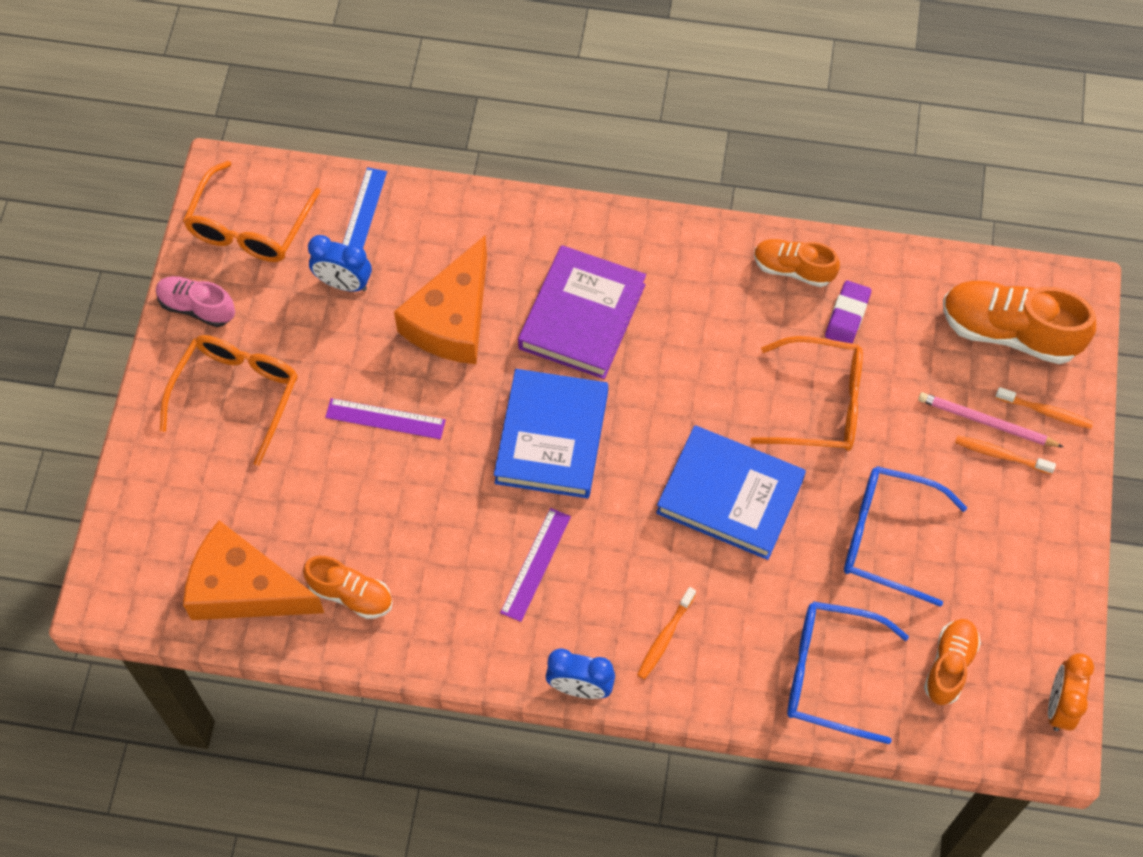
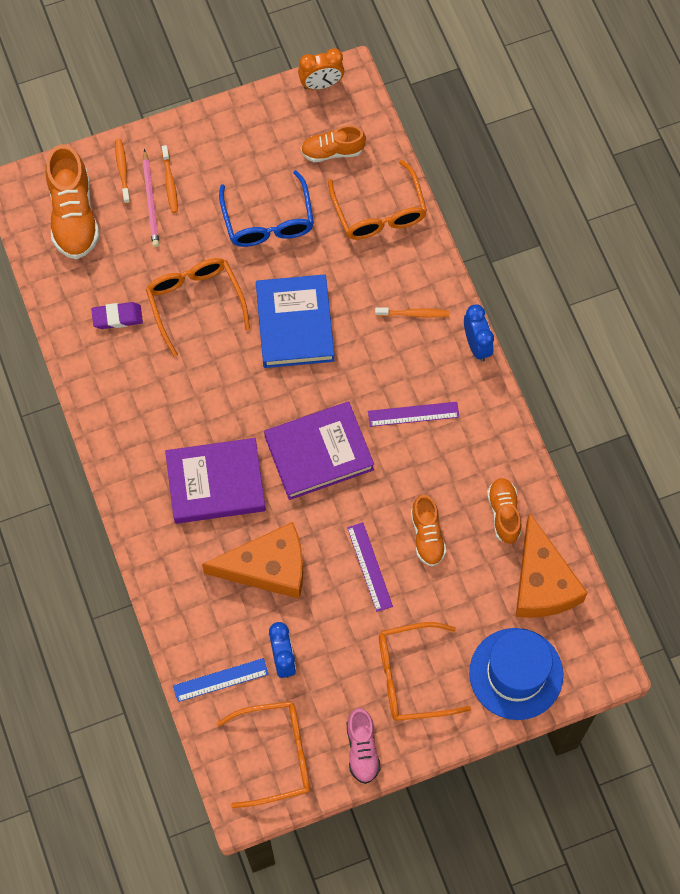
camera: 120 degrees left, 5 degrees up
(164, 500) = (516, 674): none -> blue hat
(552, 437) = (319, 453): blue book -> purple book
(793, 269) = (99, 368): orange shoe -> orange shoe (427, 536)
(830, 674) = (379, 212): blue glasses -> orange glasses

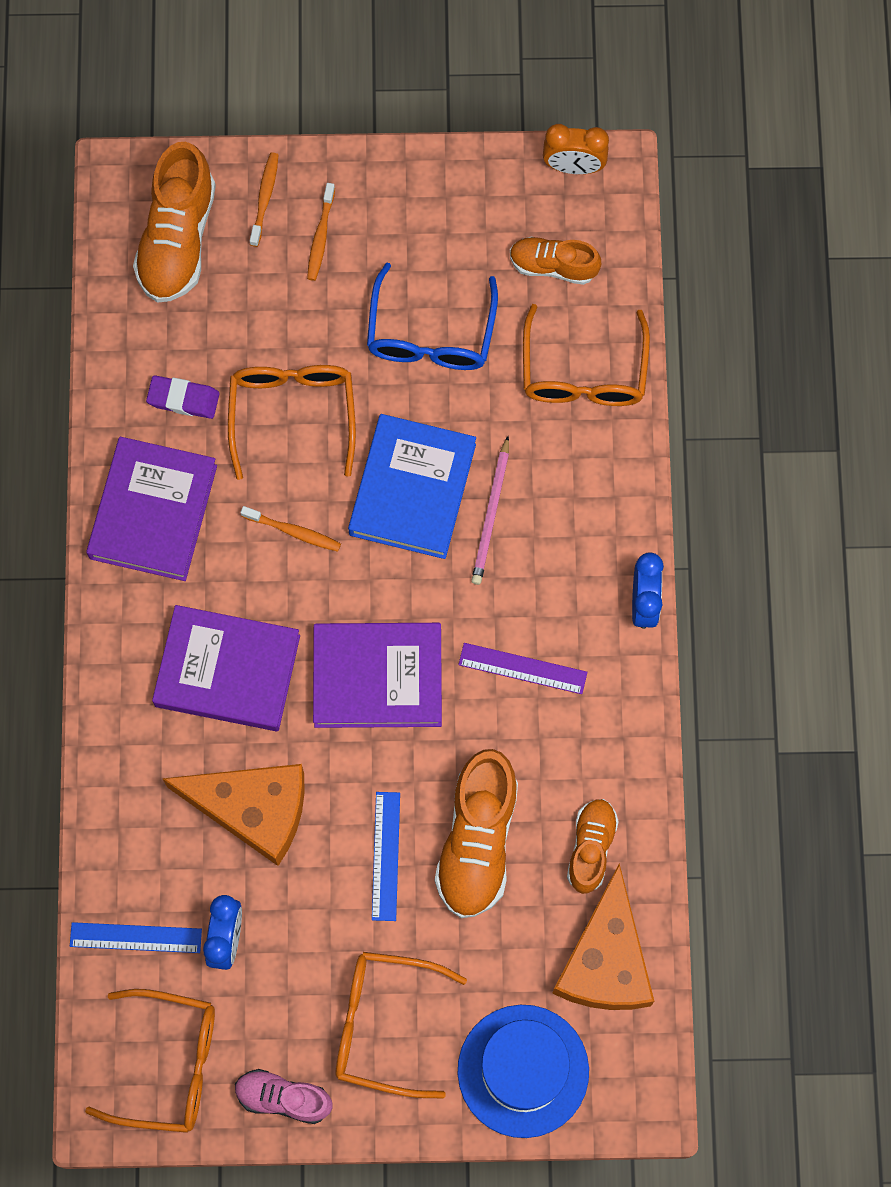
camera: 20 degrees right, 5 degrees up
(125, 397) = (153, 512): none -> purple book
(151, 201) = (286, 253): pink pencil -> pink pencil (491, 514)
(362, 749) = (283, 1098): pink shoe -> pink shoe turned 90 degrees clockwise
(369, 566) = (385, 856): purple ruler -> blue ruler
(413, 314) = (576, 530): orange toothbrush -> orange toothbrush (293, 531)
(427, 536) = (477, 841): orange shoe -> orange shoe, size x1.68

